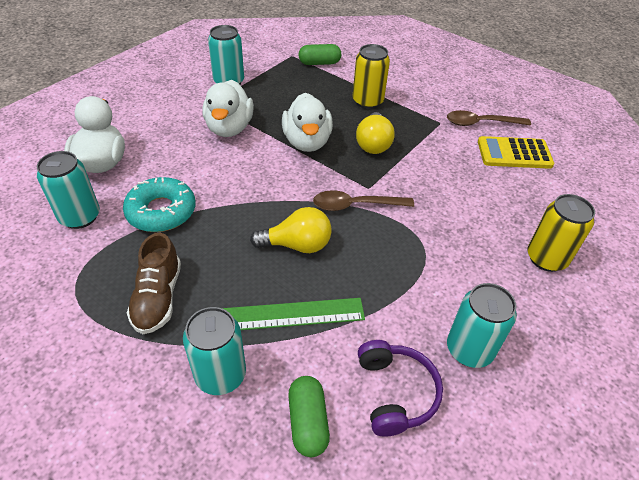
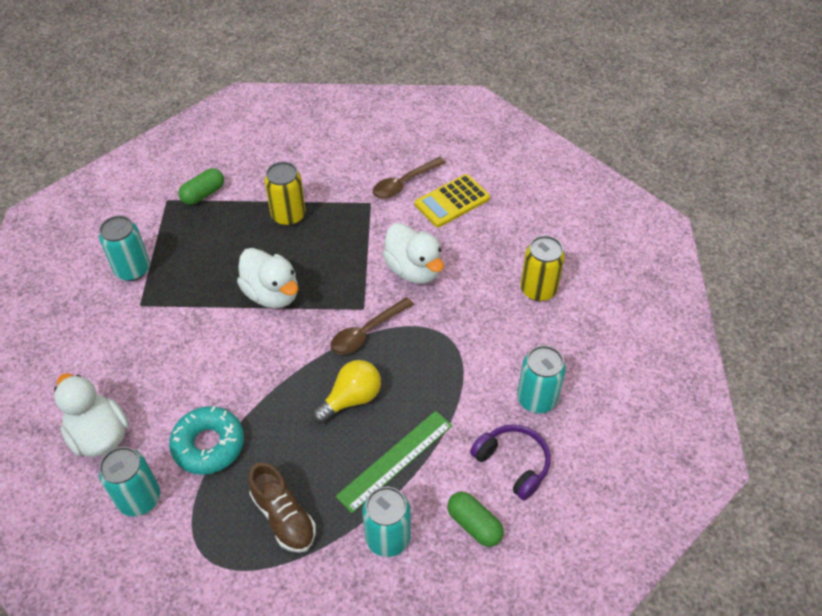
camera: 35 degrees left, 5 degrees up
(229, 128) = (186, 322): white duck -> white duck (413, 270)
(373, 144) = (331, 261): yellow light bulb -> none

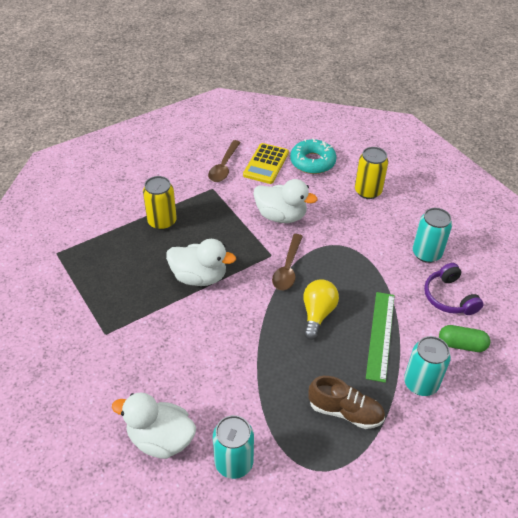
camera: 35 degrees left, 5 degrees down
(132, 269) = (75, 313): turquoise can -> none
(203, 194) = (82, 236): green capsule -> none
(208, 445) = (249, 397): turquoise donut -> turquoise donut (312, 162)
(513, 463) = (449, 297): purple headphones -> purple headphones turned 120 degrees counterclockwise

